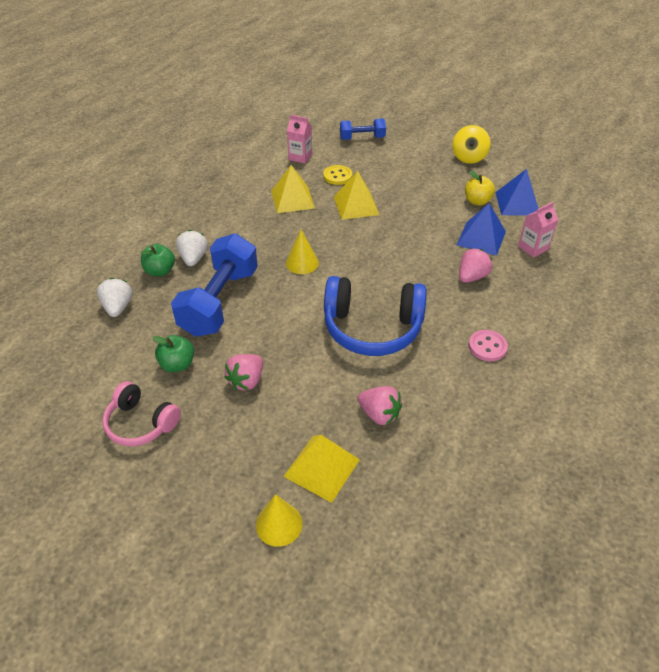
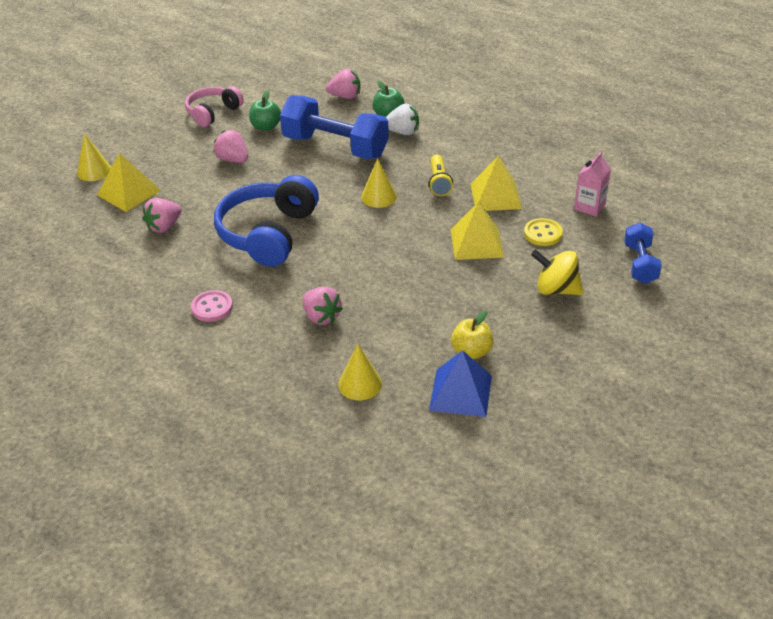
camera: 100 degrees right, 5 degrees down
(118, 307) = (345, 96): white strawberry -> pink strawberry
(276, 230) = (439, 182): none -> yellow flashlight
(468, 157) = (586, 365): yellow spinning top -> yellow spinning top (556, 289)
(481, 238) = (391, 339): blue pyramid -> none
(533, 248) = (360, 384): pink carton -> yellow cone

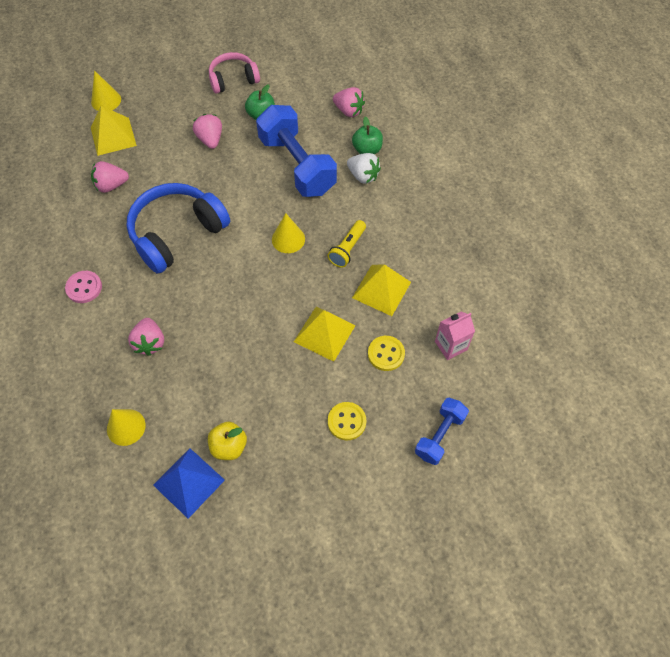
camera: 30 degrees right, 20 degrees up
(556, 289) = (346, 421): yellow spinning top -> yellow button

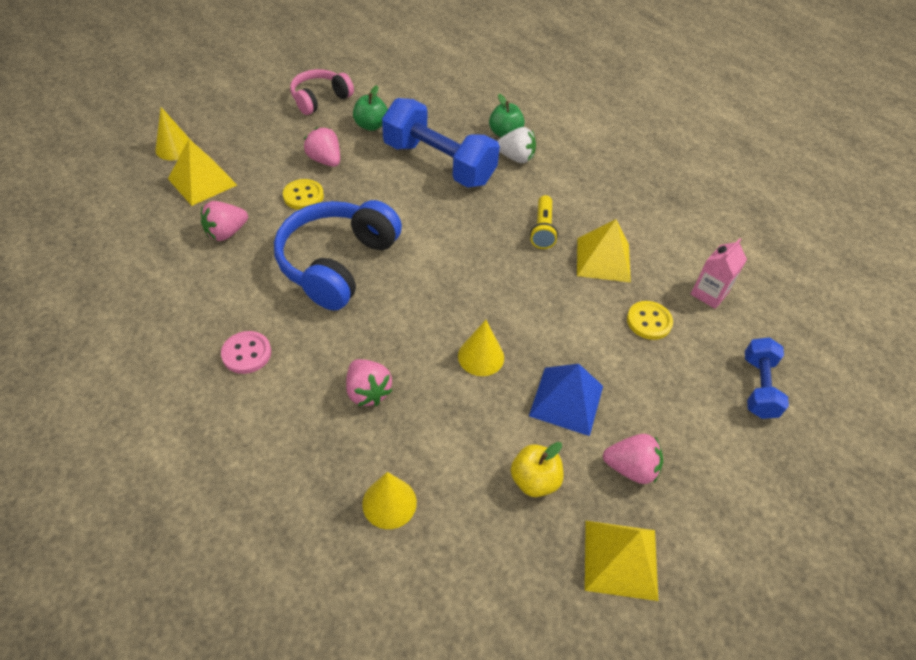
camera: 25 degrees left, 10 degrees down
(189, 482) = (509, 542): blue pyramid -> blue pyramid (566, 400)
(288, 239) = (471, 236): yellow cone -> yellow cone (481, 356)
(324, 333) = (570, 320): yellow pyramid -> yellow pyramid (621, 559)
(346, 421) = (652, 405): yellow button -> yellow button (303, 196)
(348, 111) = (464, 103): pink strawberry -> pink strawberry (630, 468)

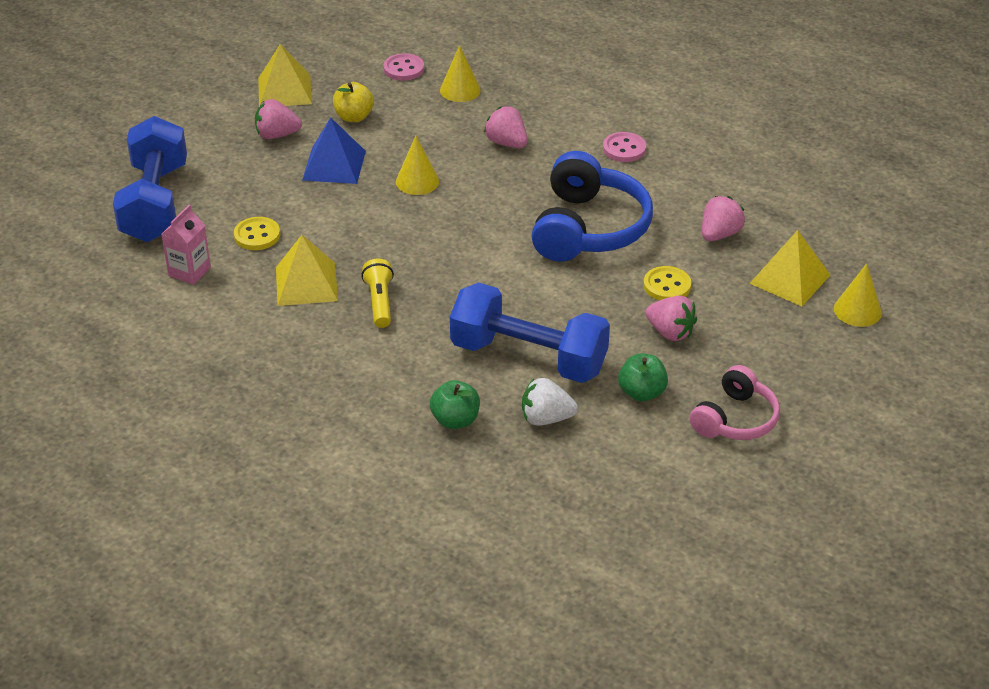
camera: 170 degrees right, 10 degrees down
(451, 570) = (403, 69): none -> pink button
(516, 158) = (431, 386): white strawberry -> white strawberry (546, 418)
(758, 387) = (155, 203): blue dumbbell -> blue dumbbell, size x1.84

